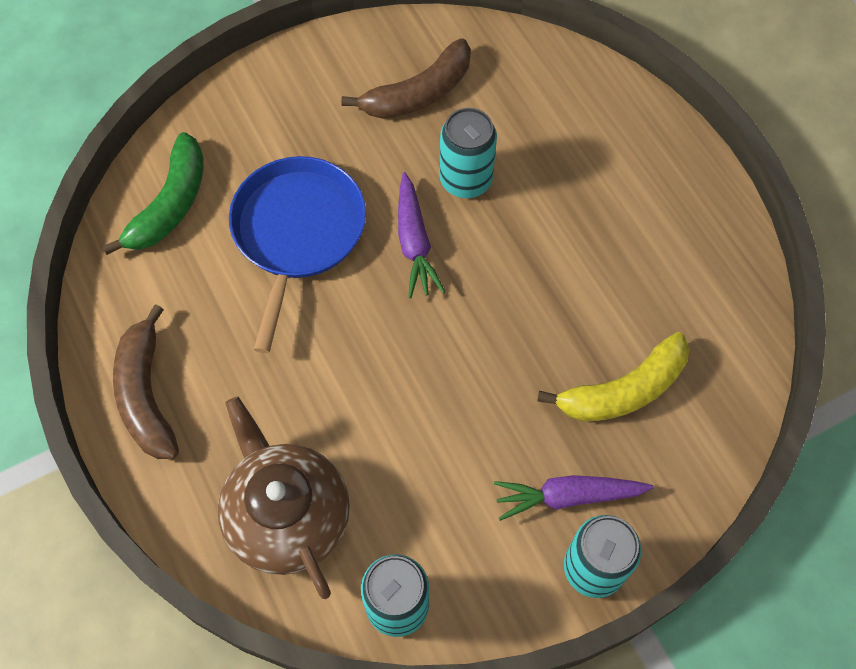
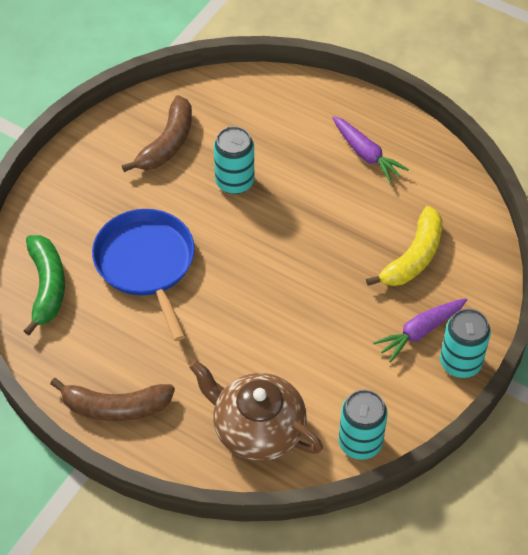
camera: 30 degrees left, 10 degrees down
(146, 395) = (115, 407): brown banana -> brown banana turned 45 degrees counterclockwise
(414, 243) = (227, 234): purple carrot -> purple carrot (366, 154)

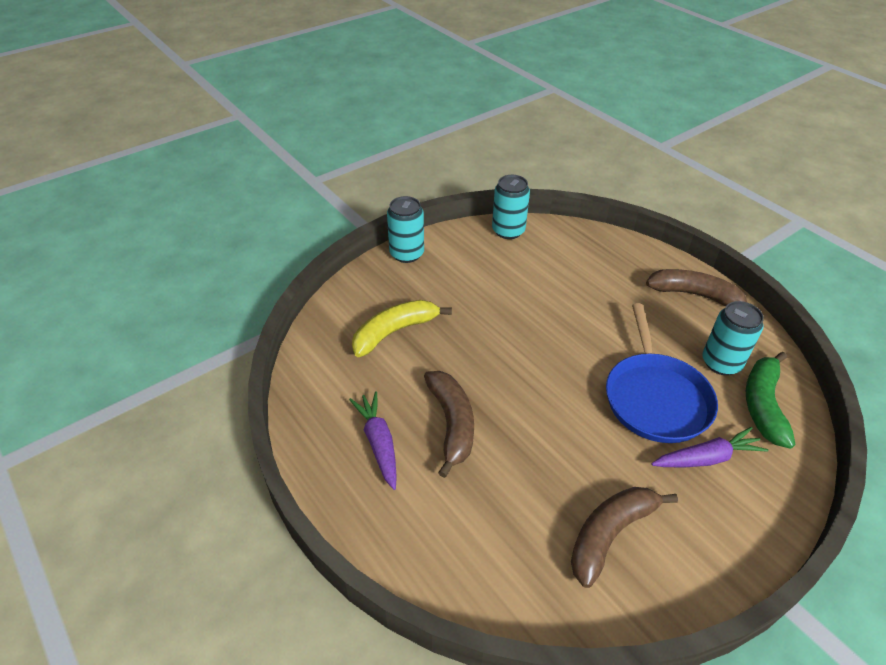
camera: 160 degrees left, 10 degrees down
(234, 182) = (539, 457): turquoise can -> turquoise can (721, 363)
(257, 428) = (582, 255): brown teapot -> none
(316, 186) = (451, 424): none -> brown banana
(420, 332) = (424, 279): purple carrot -> purple carrot (707, 458)

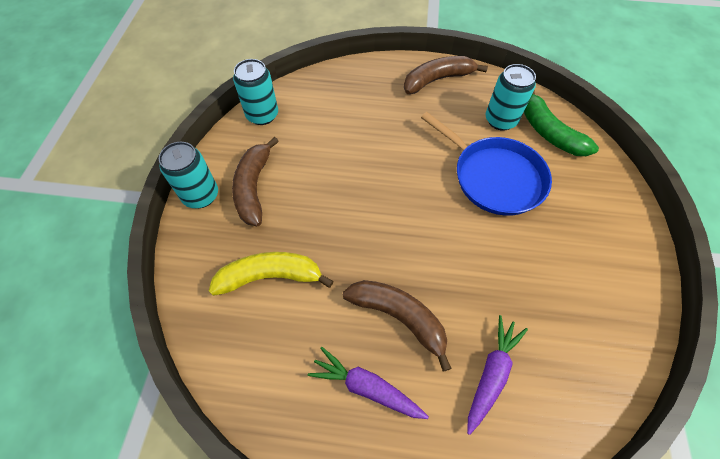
camera: 45 degrees left, 15 degrees up
(394, 332) = (270, 277): yellow banana -> yellow banana turned 75 degrees clockwise
(610, 535) = (574, 303): brown banana -> brown banana (254, 188)
(707, 458) = (561, 196): purple carrot -> purple carrot (491, 374)

